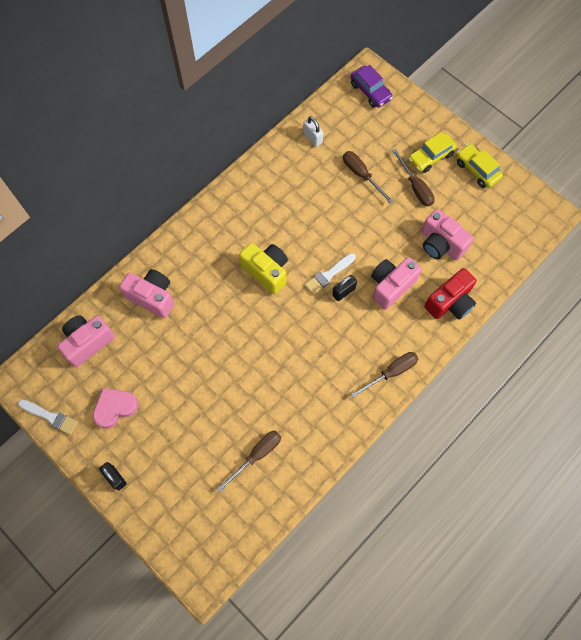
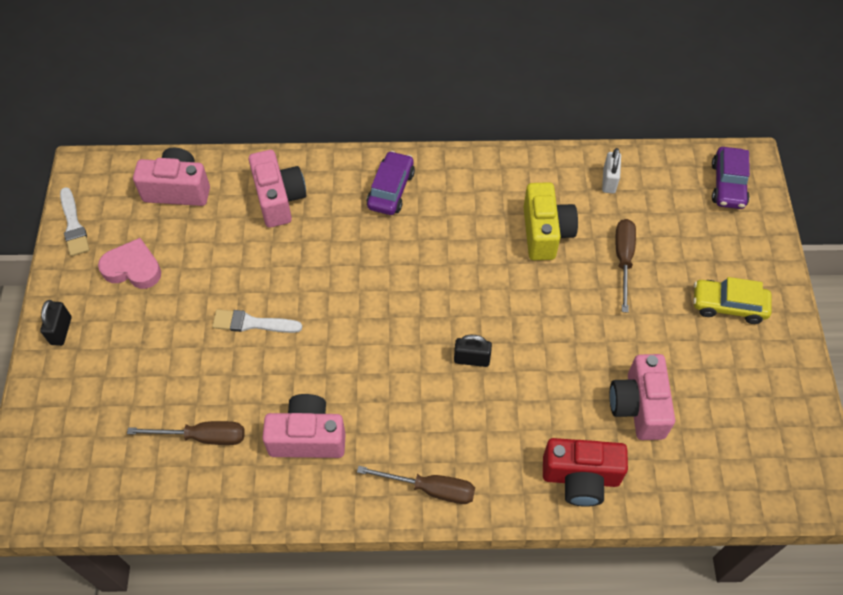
camera: 45 degrees right, 10 degrees down
(207, 238) = (391, 189): none -> purple car
(266, 271) = (414, 269): yellow camera -> yellow camera (545, 233)
(328, 275) = (474, 328): white brush -> white brush (252, 323)
(391, 286) = (530, 399): pink camera -> pink camera (307, 437)
(415, 187) = (674, 322): brown screwdriver -> none
(477, 170) = (773, 365): yellow car -> none

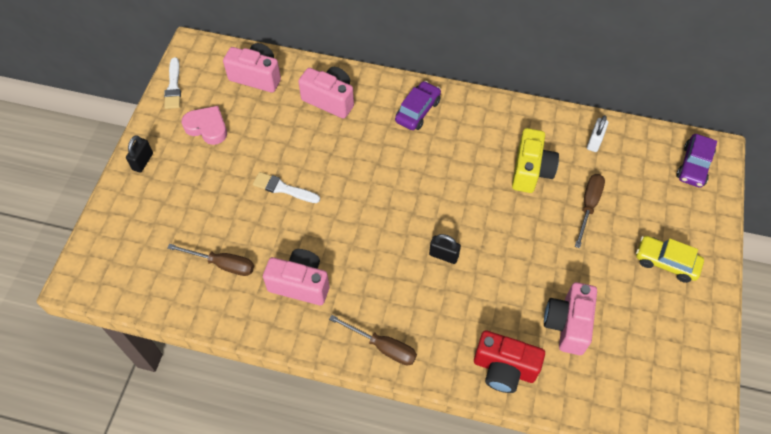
camera: 15 degrees right, 0 degrees up
(279, 199) = (330, 100): pink camera -> pink camera turned 60 degrees counterclockwise

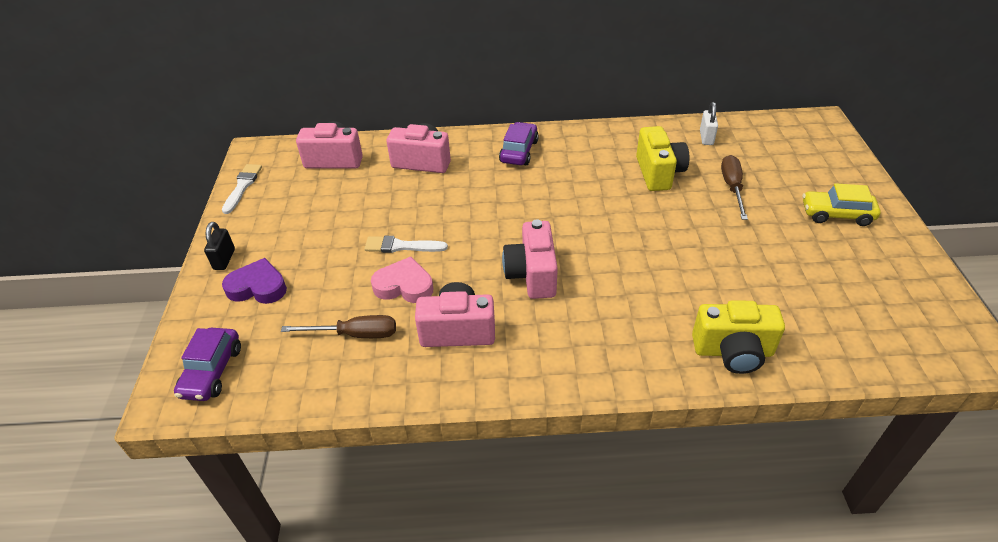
camera: 15 degrees left, 15 degrees down
(162, 197) = (258, 287): none -> purple heart
(173, 86) = (242, 186): white brush -> white brush turned 150 degrees counterclockwise
(207, 127) = (293, 213): pink heart -> pink heart (404, 286)
(383, 347) = (584, 367): brown screwdriver -> none
(443, 255) = (608, 263): black padlock -> none
(504, 369) = (733, 352): red camera -> yellow camera
(567, 324) = (774, 292): pink camera -> pink camera (532, 275)
(693, 166) = (809, 135): purple car -> purple car (212, 371)

